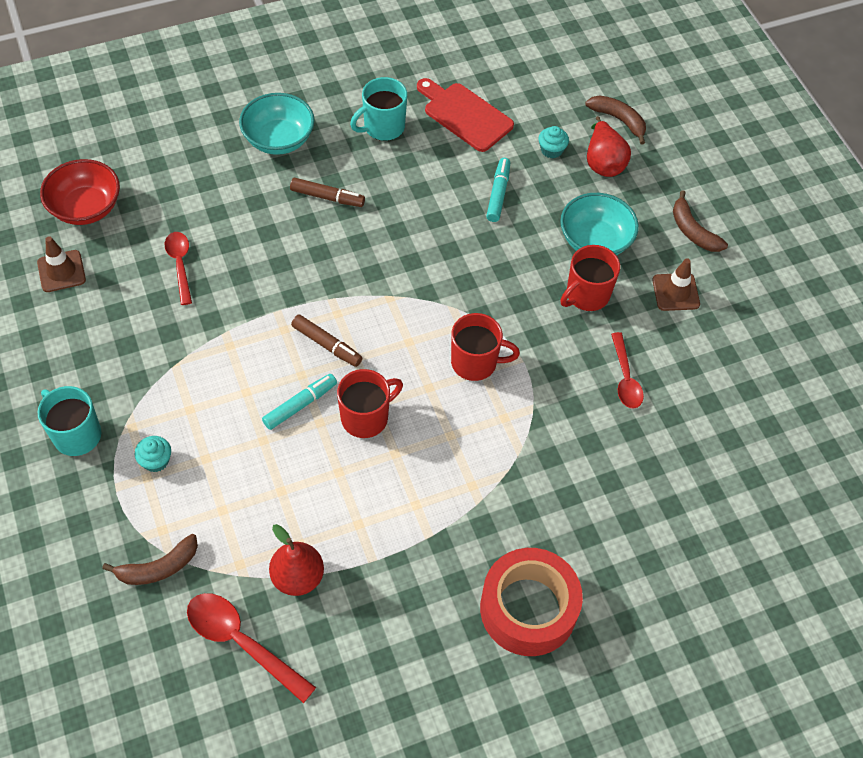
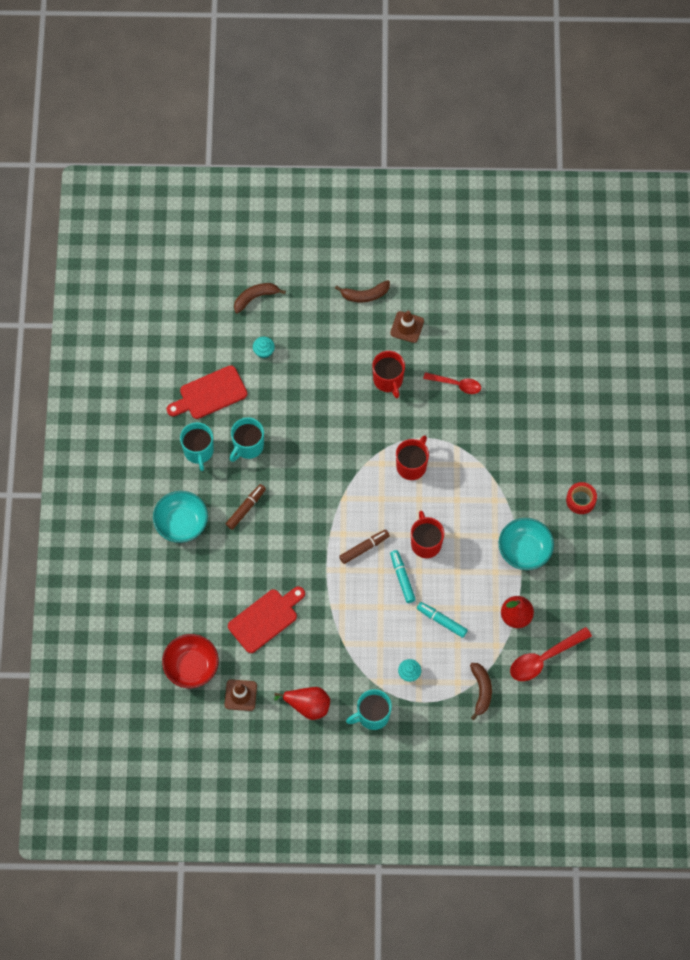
camera: 65 degrees left, 10 degrees up
(180, 265) = (265, 619): red spoon -> red cutting board
(414, 173) = (248, 446): none -> turquoise mug
(498, 194) = (287, 400): turquoise marker -> turquoise marker (441, 621)
(528, 608) = (580, 500): red tape -> red tape, size x0.51
(595, 241) = (349, 357): turquoise bowl -> turquoise bowl (524, 550)
(603, 162) = (287, 323): red pear -> red pear (307, 705)

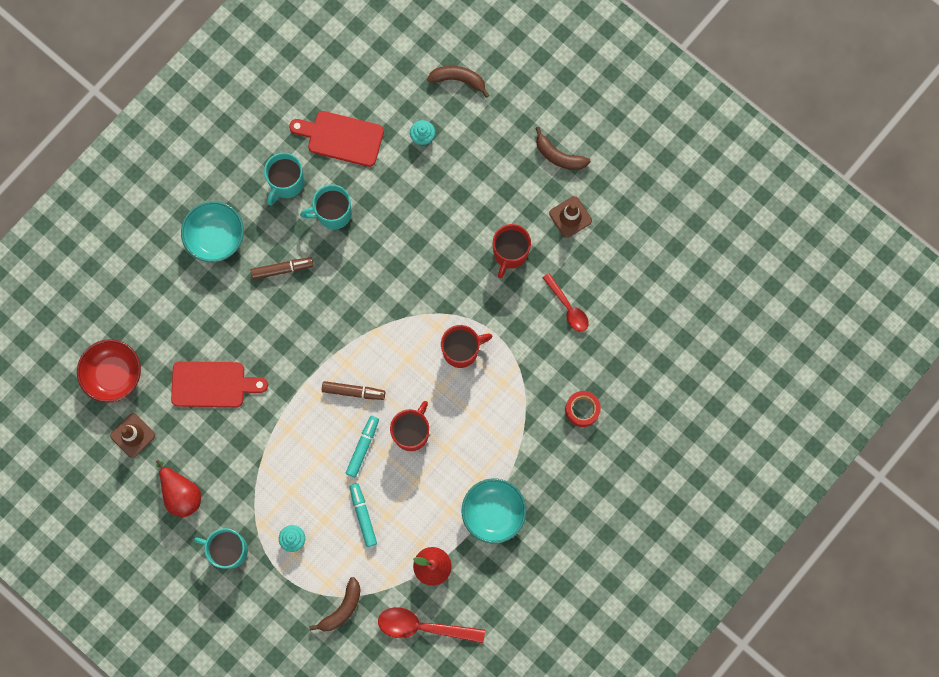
camera: 40 degrees right, 10 degrees up
(580, 500) = (585, 508): red tape -> red tape (582, 410)

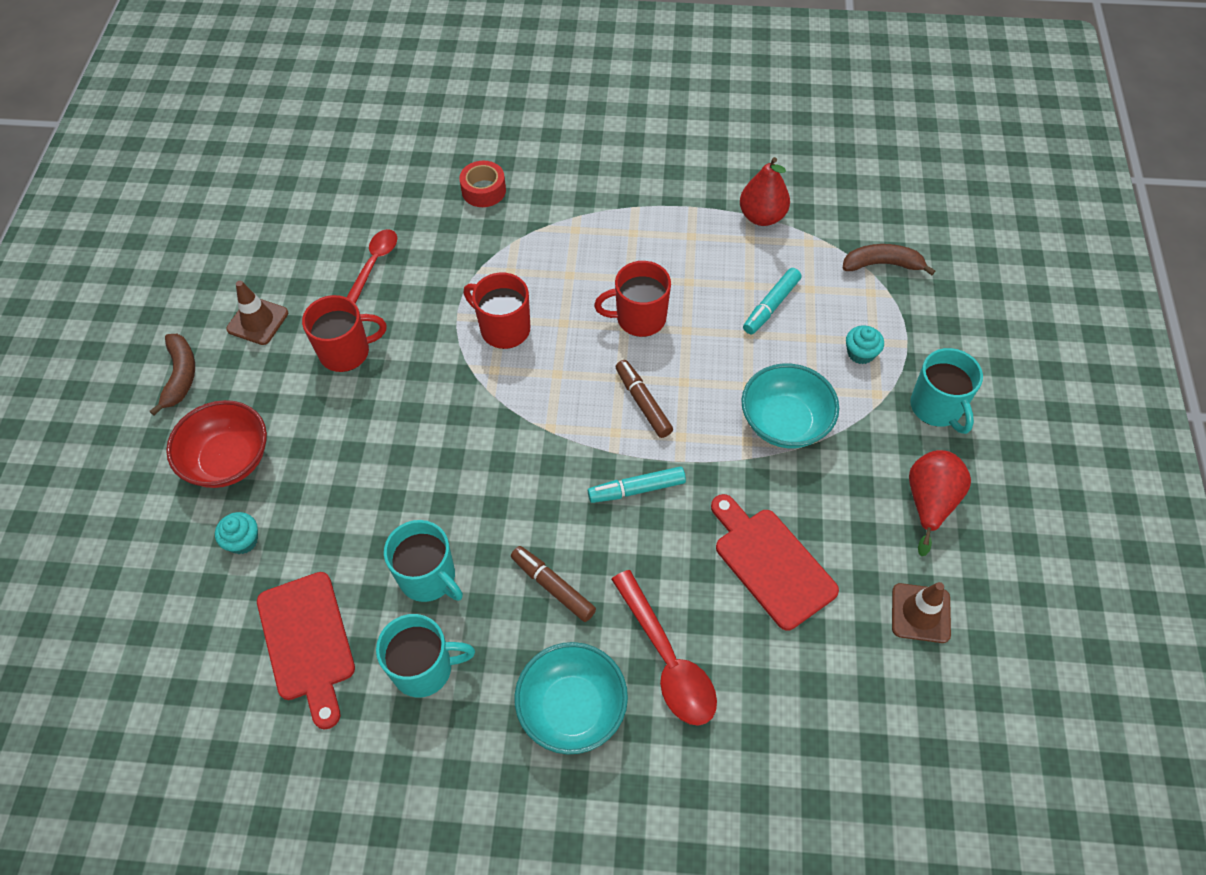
camera: 125 degrees left, 20 degrees down
(113, 374) = (870, 701): red bowl -> red bowl (228, 460)
(363, 447) = (698, 353): turquoise marker -> turquoise marker (636, 489)
(423, 626) = (826, 189): red spoon -> red spoon (667, 659)
(458, 80) = (129, 550): brown banana -> none
(493, 512) = (658, 200): turquoise bowl -> turquoise bowl (785, 422)

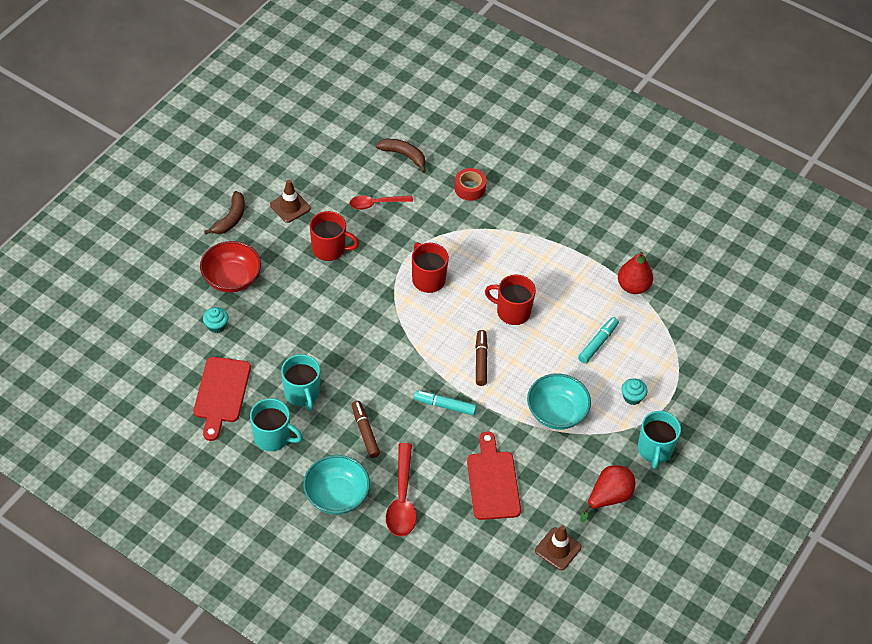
camera: 25 degrees right, 5 degrees down
(374, 263) = (376, 204): red spoon -> red spoon turned 150 degrees counterclockwise
(771, 306) = (598, 343): turquoise marker -> turquoise marker turned 150 degrees clockwise
(882, 264) = (687, 352): brown banana -> brown banana (404, 155)

